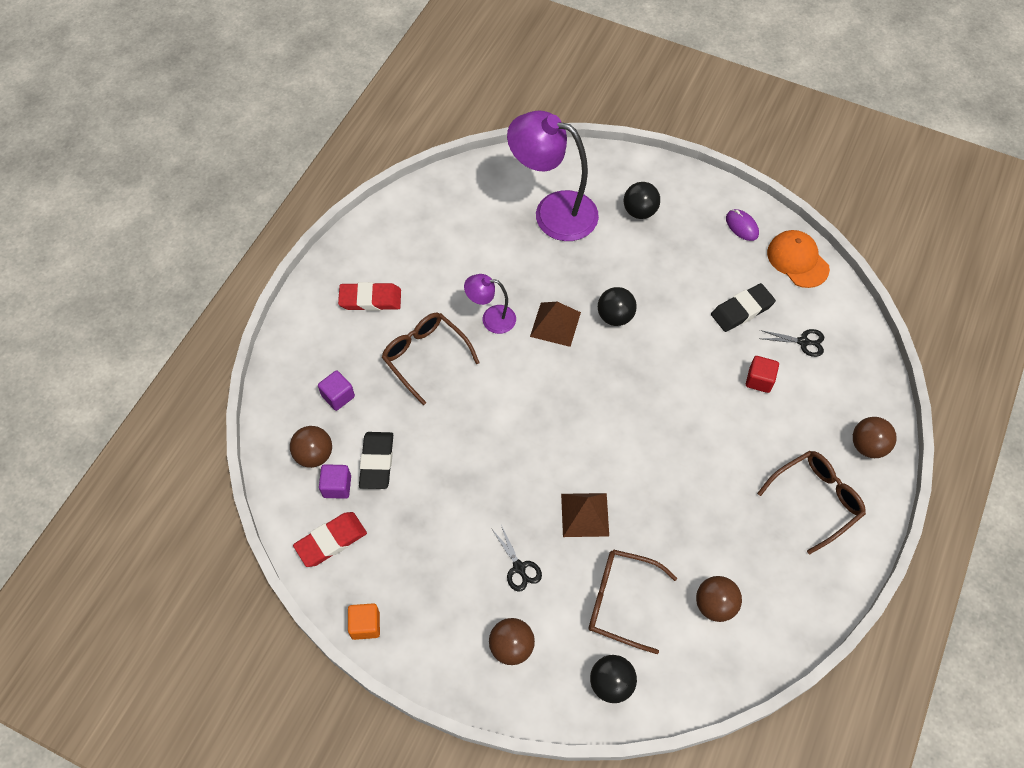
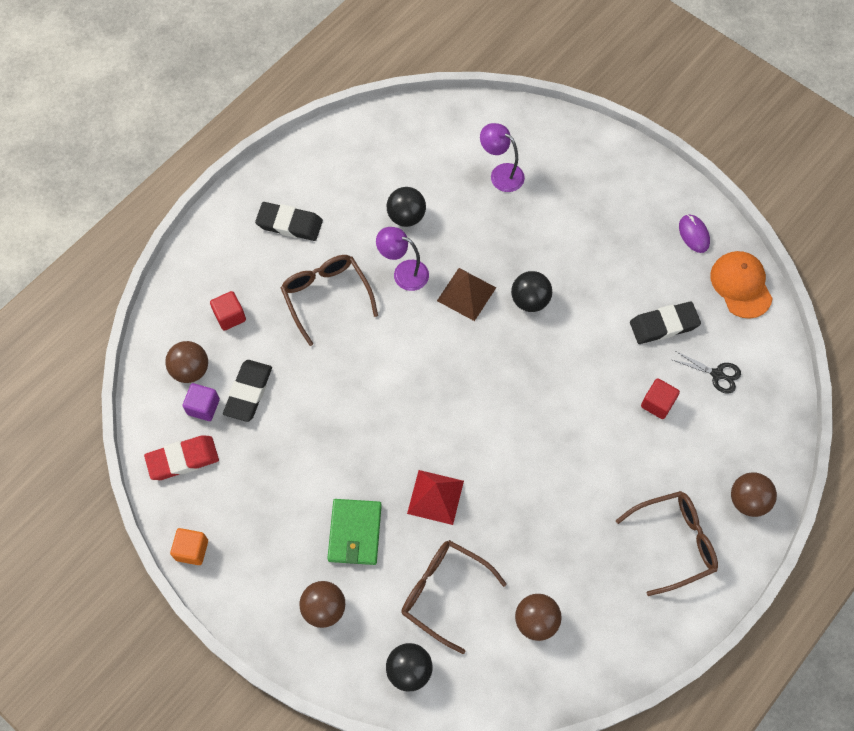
camera: 15 degrees right, 5 degrees up
(338, 396) = (230, 316): purple cube -> red cube
(370, 299) = (289, 224): red eraser -> black eraser
(519, 567) = (355, 533): black scissors -> green wallet
(553, 212) = (501, 174): purple lamp -> purple lamp, size x0.51
(585, 514) = (435, 497): brown pyramid -> red pyramid
(639, 211) = (591, 193): black ball -> black ball (406, 216)

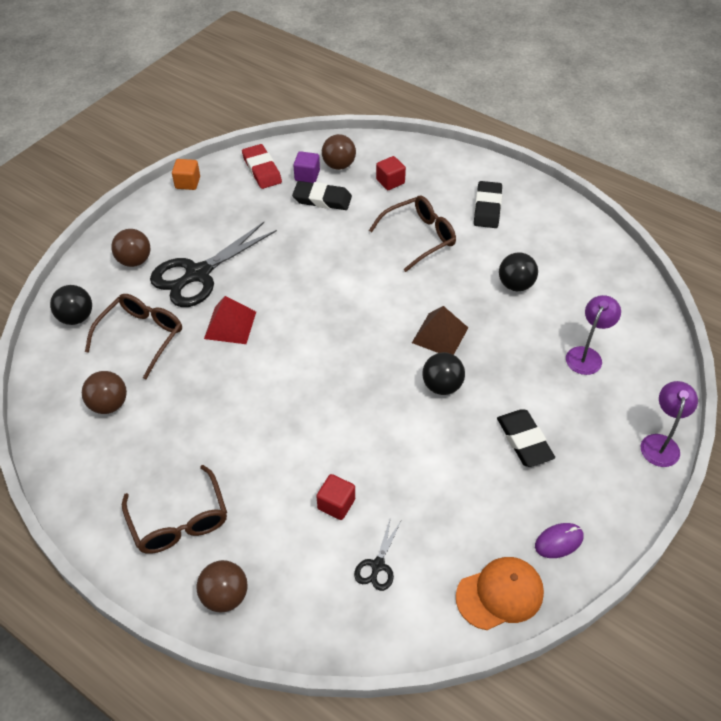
camera: 85 degrees right, 15 degrees down
(355, 533) = (198, 274): green wallet -> black scissors
(403, 272) = (454, 287): purple lamp -> purple lamp (660, 443)
(664, 325) = (433, 510): black eraser -> black eraser (524, 440)

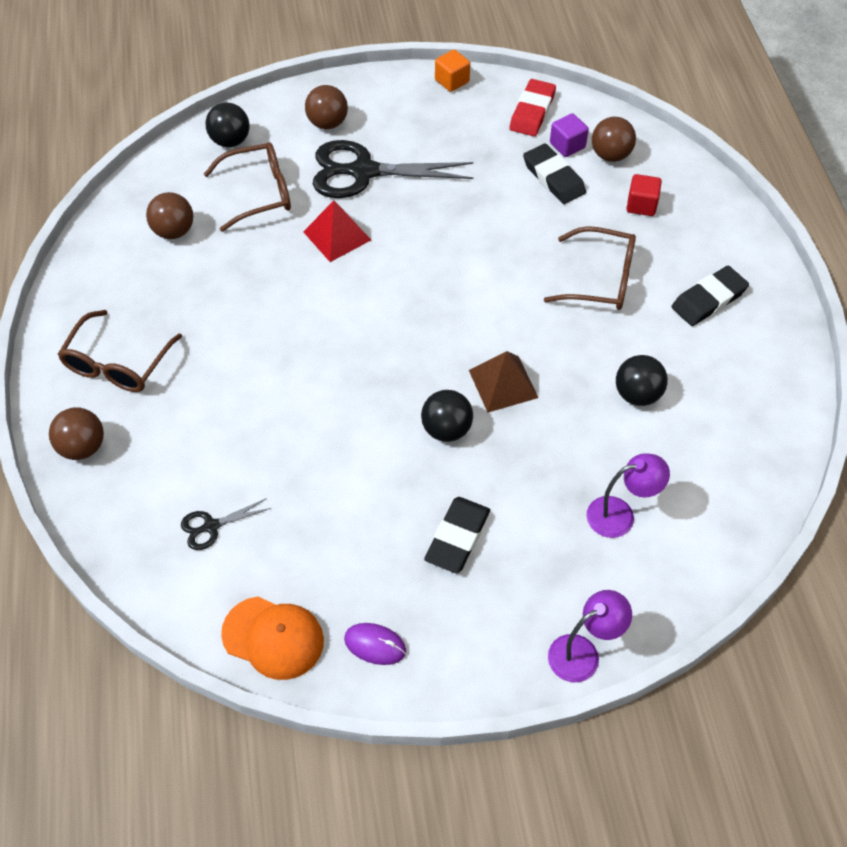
camera: 45 degrees right, 5 degrees up
(336, 504) = (240, 451): red cube -> none

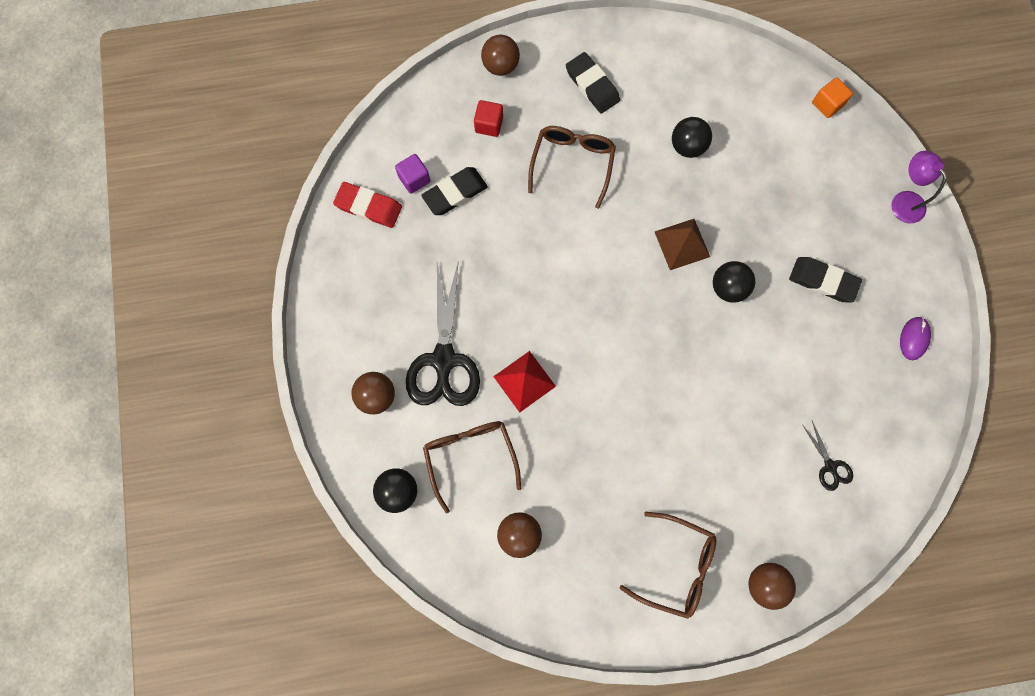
camera: 90 degrees left, 20 degrees up
(273, 637) = (916, 411): orange cap -> none
(452, 81) = (322, 278): orange cube -> orange cube (827, 104)
(610, 155) = (428, 144): brown ball -> brown ball (500, 66)
(620, 515) = (794, 168): purple lamp -> none

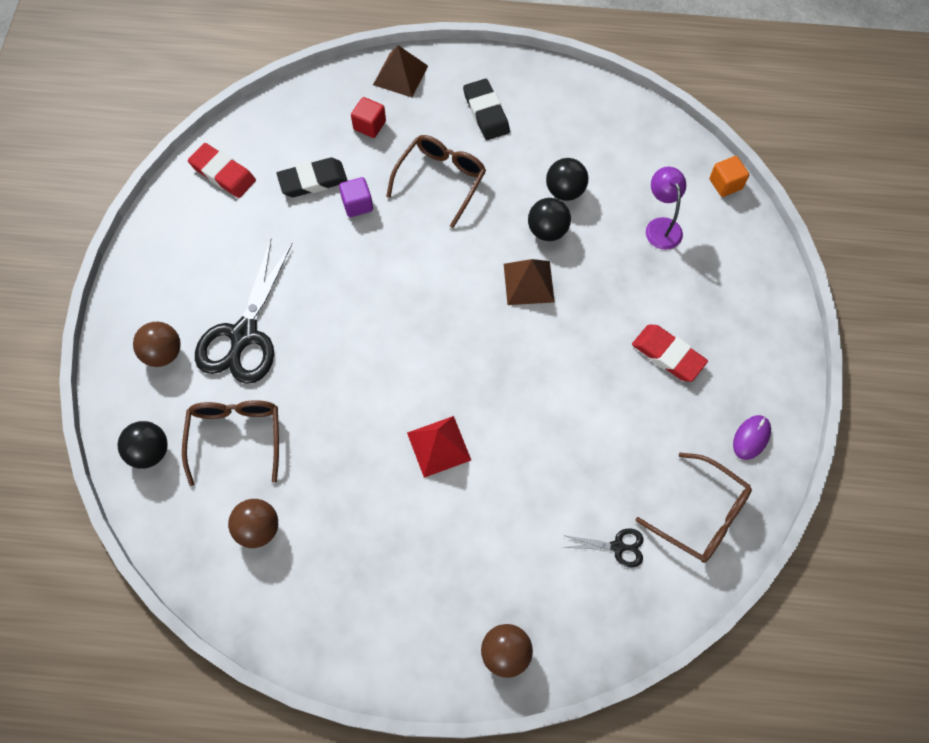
camera: 15 degrees right, 10 degrees down
(414, 179) = (277, 158): purple cube -> purple cube (357, 204)
(500, 66) = (400, 75): brown ball -> brown pyramid
(524, 381) = (318, 376): red pyramid -> red pyramid (439, 446)
(676, 566) = (414, 608): brown glasses -> brown glasses (702, 515)
(728, 288) = (563, 337): black ball -> black ball (547, 230)
(823, 281) = (668, 355): black eraser -> red eraser
(830, 466) = (617, 547): black scissors -> black scissors turned 75 degrees counterclockwise
(903, 200) = (780, 296): purple lamp -> purple lamp (661, 226)

